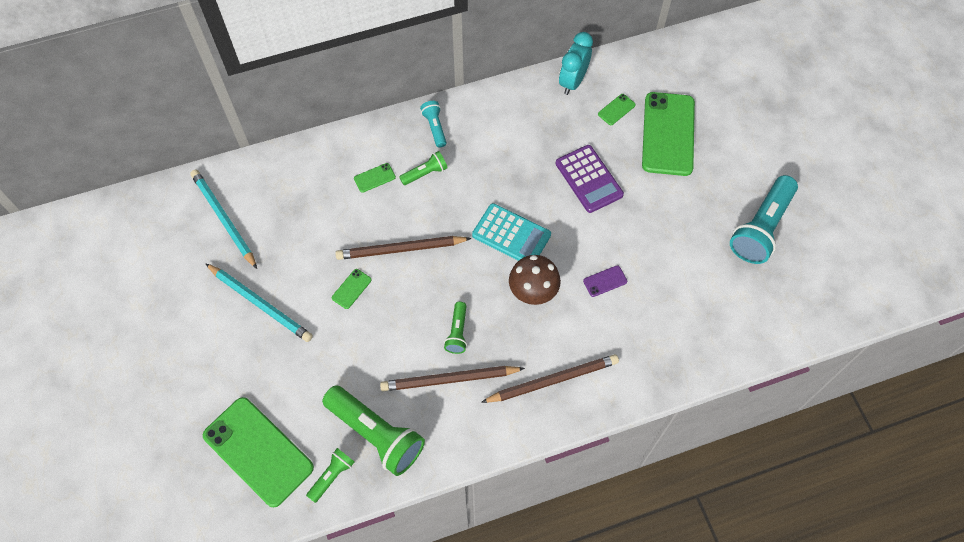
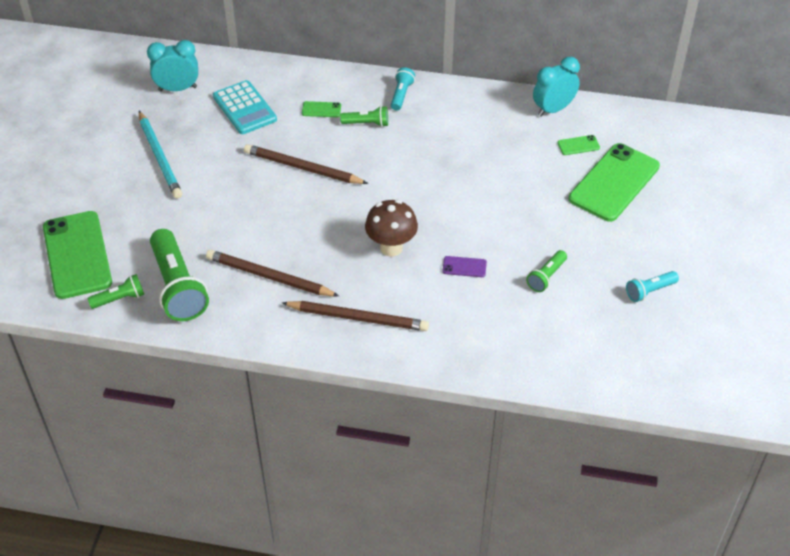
camera: 30 degrees right, 15 degrees down
(223, 219) = (177, 89): turquoise pencil -> turquoise clock
(351, 289) = (240, 178): green phone -> none
(457, 332) = (303, 246): green flashlight -> green flashlight (546, 277)
(511, 235) = (406, 197): turquoise calculator -> turquoise calculator (245, 108)
(589, 179) = (510, 186): purple calculator -> none
(761, 228) = (649, 291): turquoise flashlight -> turquoise flashlight, size x0.50

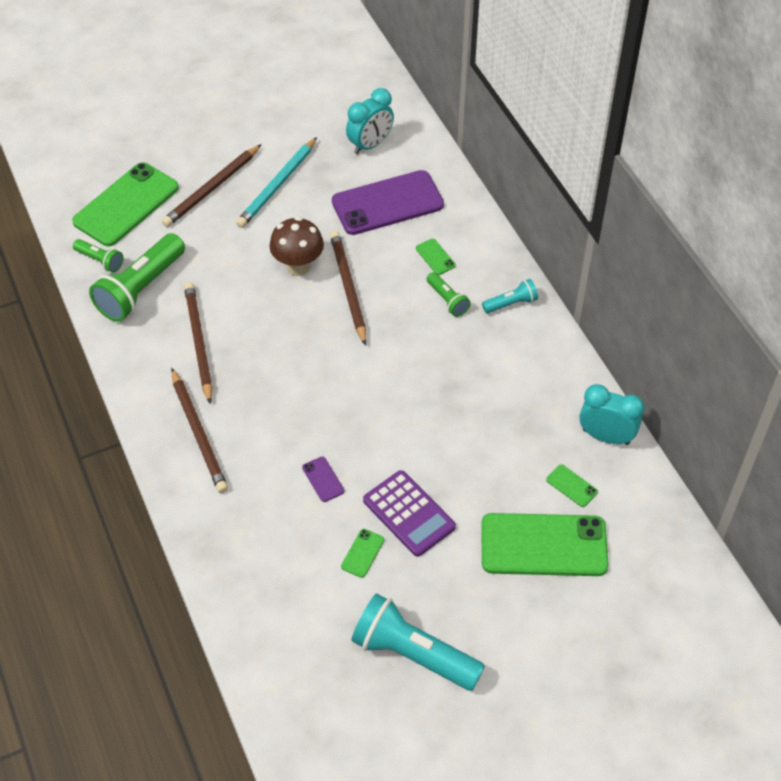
camera: 55 degrees right, 5 degrees up
(120, 195) = (212, 188): none -> brown pencil
(177, 89) = (370, 145): turquoise clock -> turquoise clock turned 90 degrees clockwise
(245, 108) = (387, 203): turquoise calculator -> purple phone
(391, 248) = (302, 409): brown mushroom -> brown mushroom (298, 267)
(533, 236) = (409, 513): none -> purple calculator
(546, 277) = (362, 553): green flashlight -> green phone
(649, 291) = (413, 654): turquoise flashlight -> turquoise flashlight, size x2.00

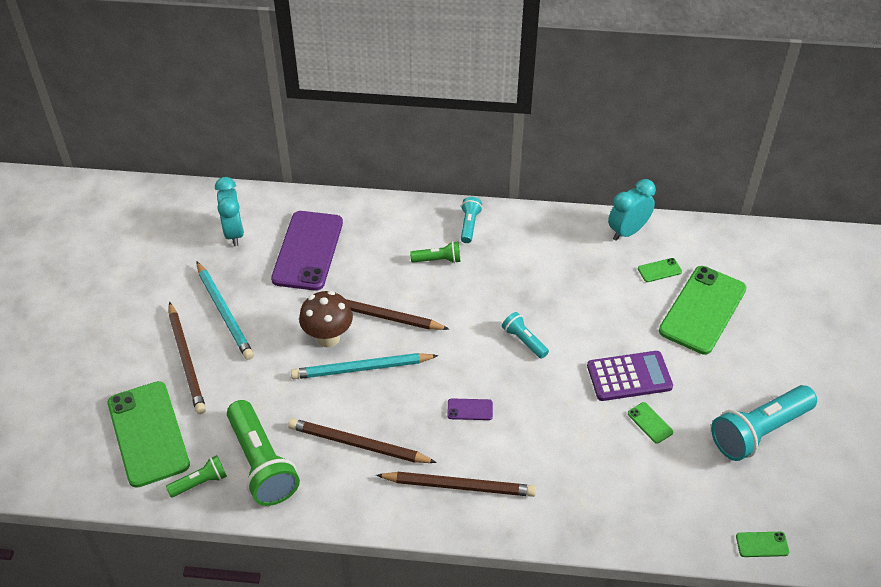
camera: 60 degrees left, 5 degrees down
(280, 306) = (361, 369): none -> turquoise pencil
(323, 479) = (563, 417): purple phone -> purple phone (470, 409)
(395, 410) = (524, 341): none -> turquoise flashlight
(435, 257) = (388, 247): green phone -> green phone (762, 544)

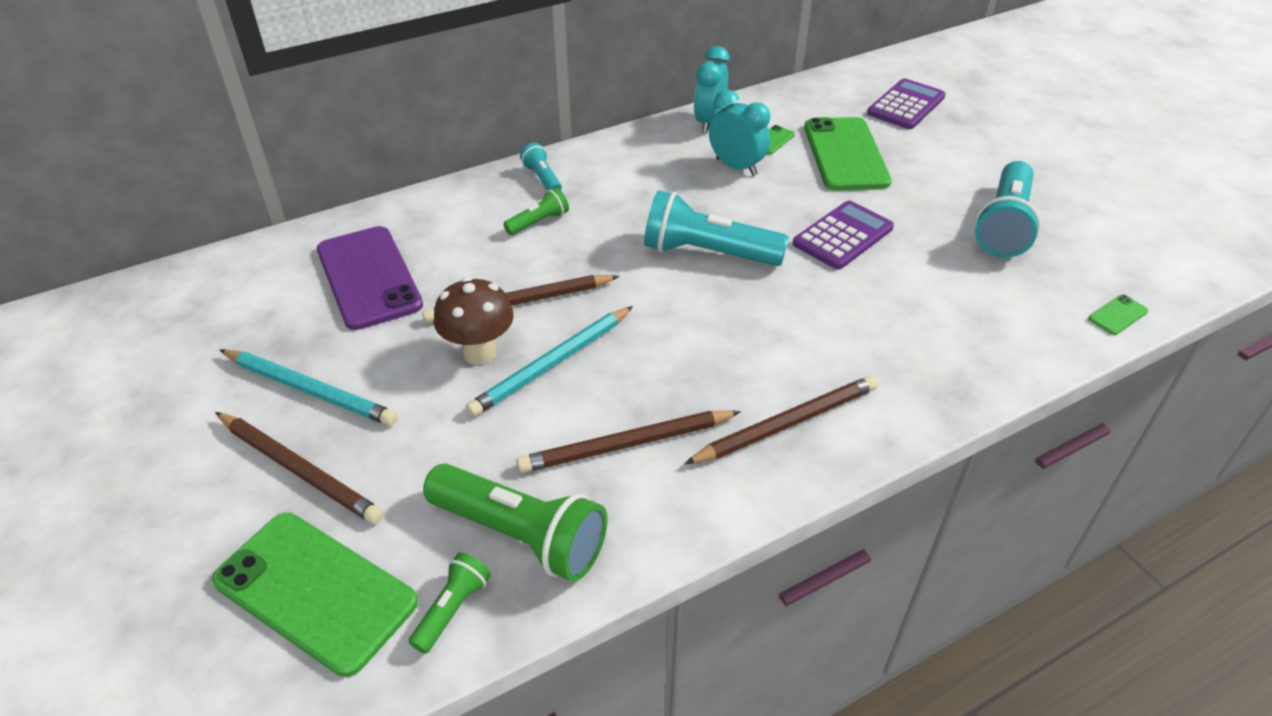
camera: 35 degrees left, 5 degrees down
(234, 233) = (249, 300): turquoise clock -> turquoise clock (736, 167)
(470, 409) = (718, 343): purple phone -> none
(524, 341) = (707, 253): turquoise flashlight -> turquoise flashlight, size x2.00
(650, 423) = (906, 265): green phone -> none
(800, 288) = (906, 105): none -> purple calculator

